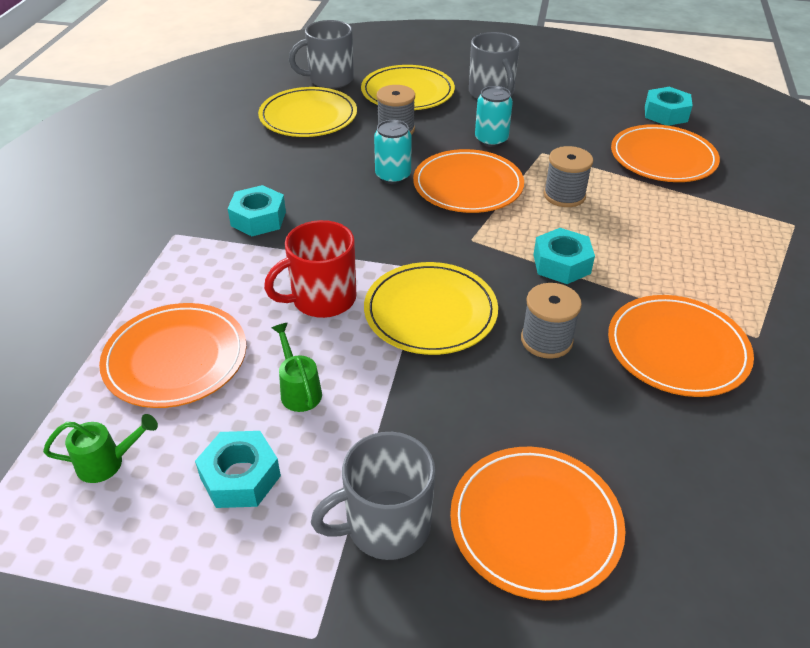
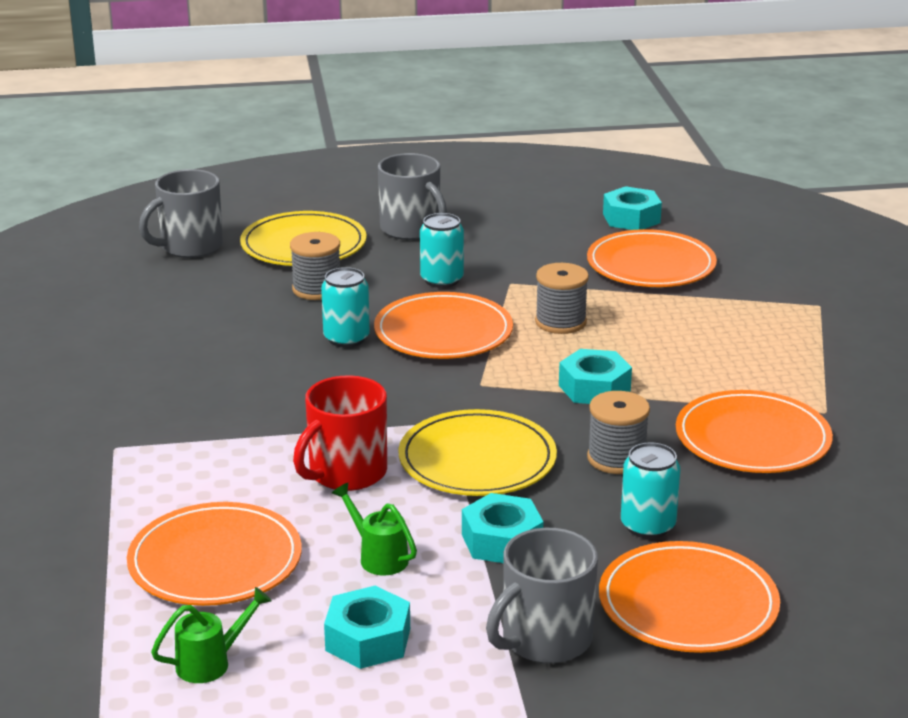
camera: 20 degrees left, 15 degrees down
(258, 219) = (210, 412): turquoise nut -> turquoise nut (501, 541)
(308, 116) = (192, 293): yellow plate -> none
(539, 421) = (647, 526): none -> turquoise can

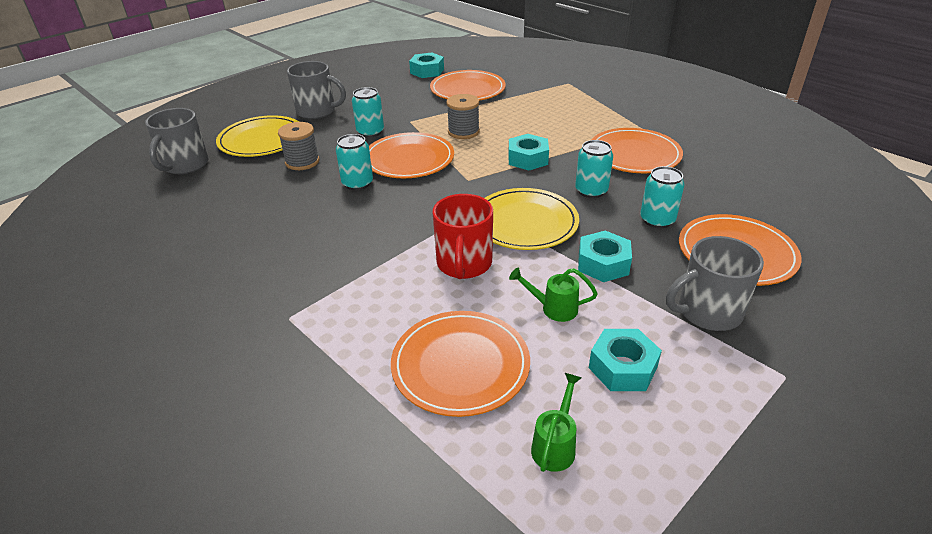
camera: 35 degrees left, 10 degrees up
(544, 640) = (707, 312): grey mug -> grey mug turned 60 degrees clockwise
(616, 458) = (591, 191): grey spool -> turquoise can

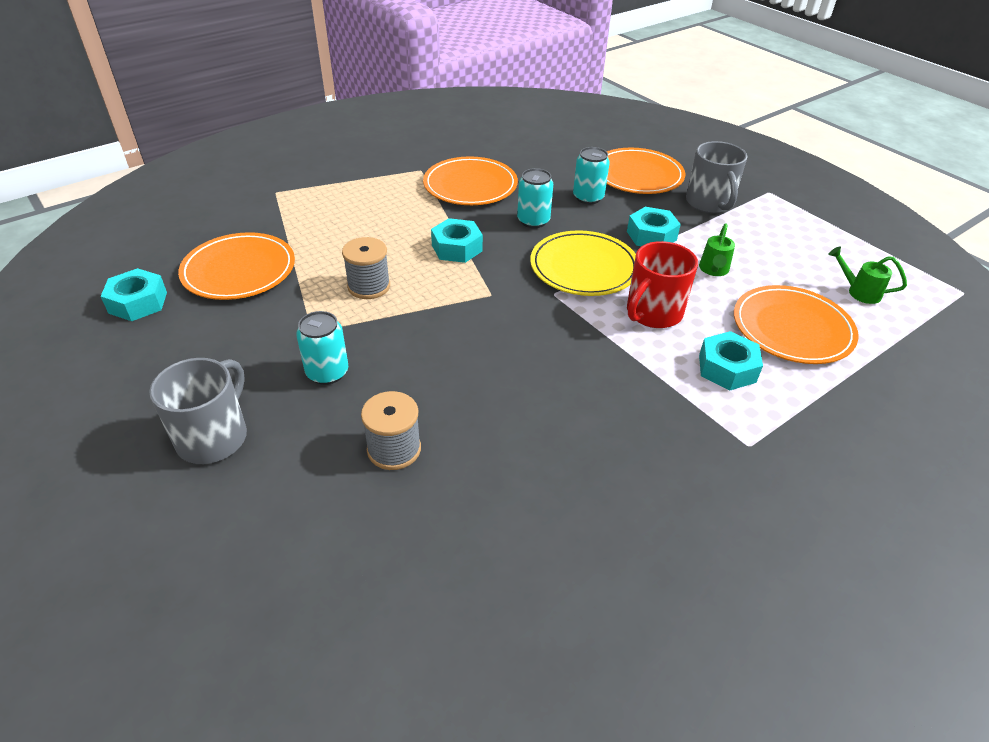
camera: 85 degrees left, 5 degrees up
(185, 165) = (346, 625): grey mug -> none
(262, 140) = (292, 510): yellow plate -> none
(357, 183) = (475, 388): turquoise can -> none
(409, 159) = (425, 338): orange plate -> none
(464, 264) = (653, 313): red mug -> red mug turned 120 degrees clockwise
(622, 367) = (776, 250): turquoise nut -> turquoise nut (727, 368)

